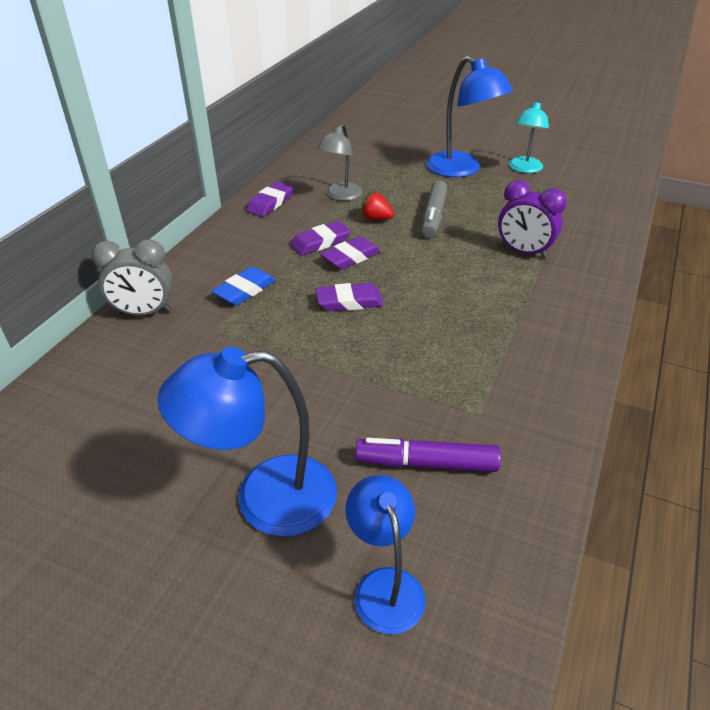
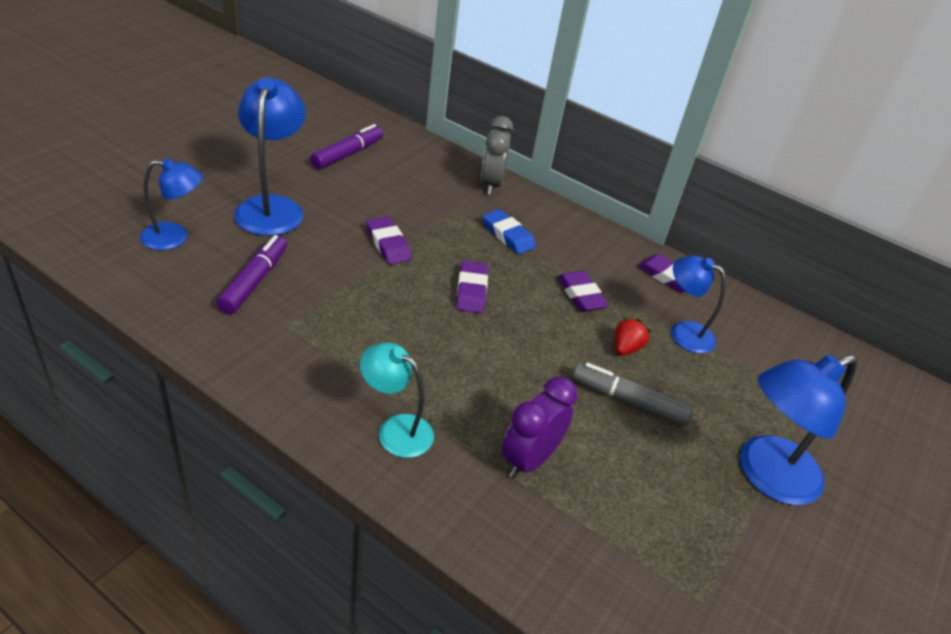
camera: 95 degrees right, 0 degrees up
(95, 456) = (347, 154): none -> purple marker
(340, 196) = (683, 332): grey lamp -> blue lamp
(351, 257) = (548, 309): purple eraser -> purple eraser (388, 244)
(524, 169) = (778, 564): turquoise lamp -> turquoise lamp (395, 429)

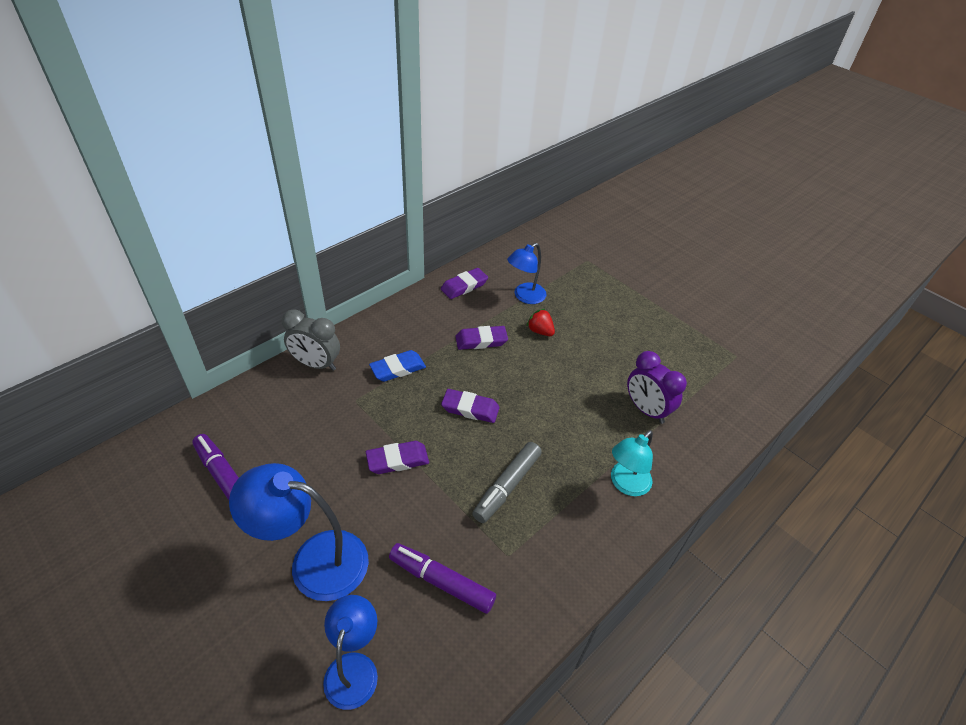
camera: 75 degrees left, 5 degrees up
(629, 401) = (591, 344): grey marker -> grey marker (507, 486)
(766, 476) = (647, 300): blue lamp -> none

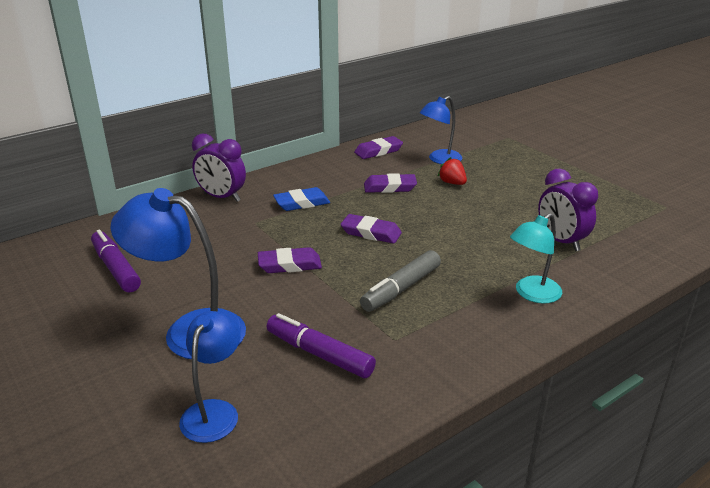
camera: 10 degrees right, 15 degrees down
(316, 364) = (222, 197): grey clock -> purple clock

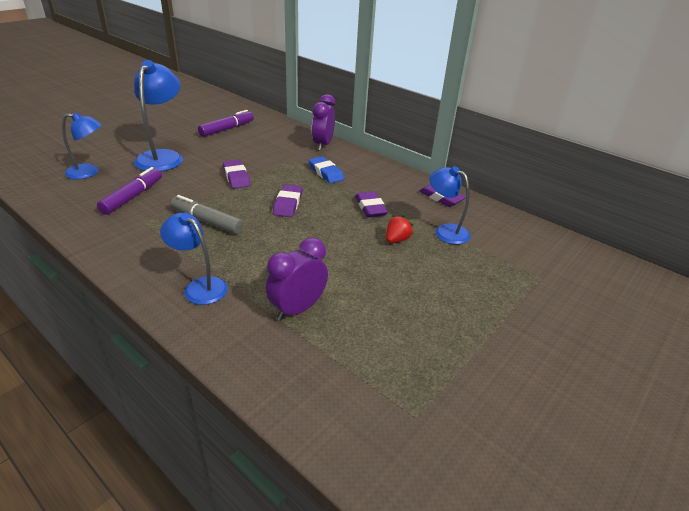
camera: 75 degrees right, 5 degrees up
(532, 294) = (199, 286): turquoise lamp -> blue lamp

